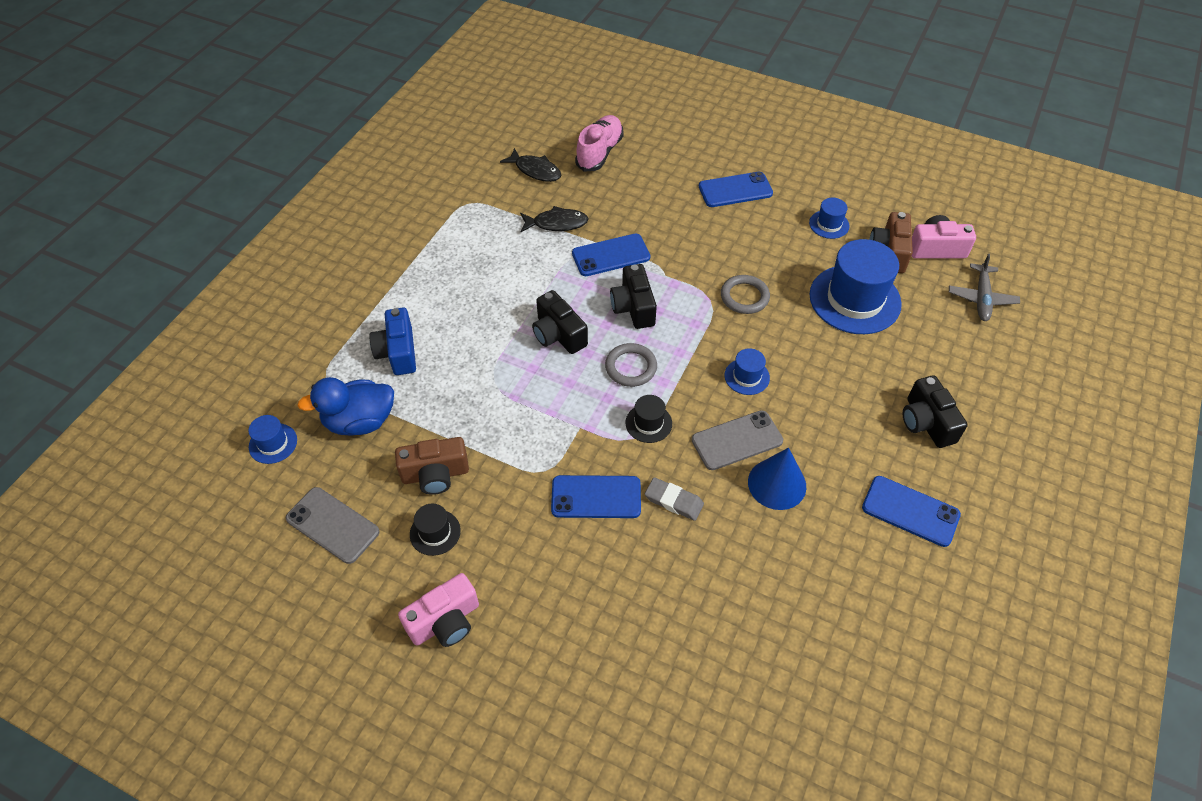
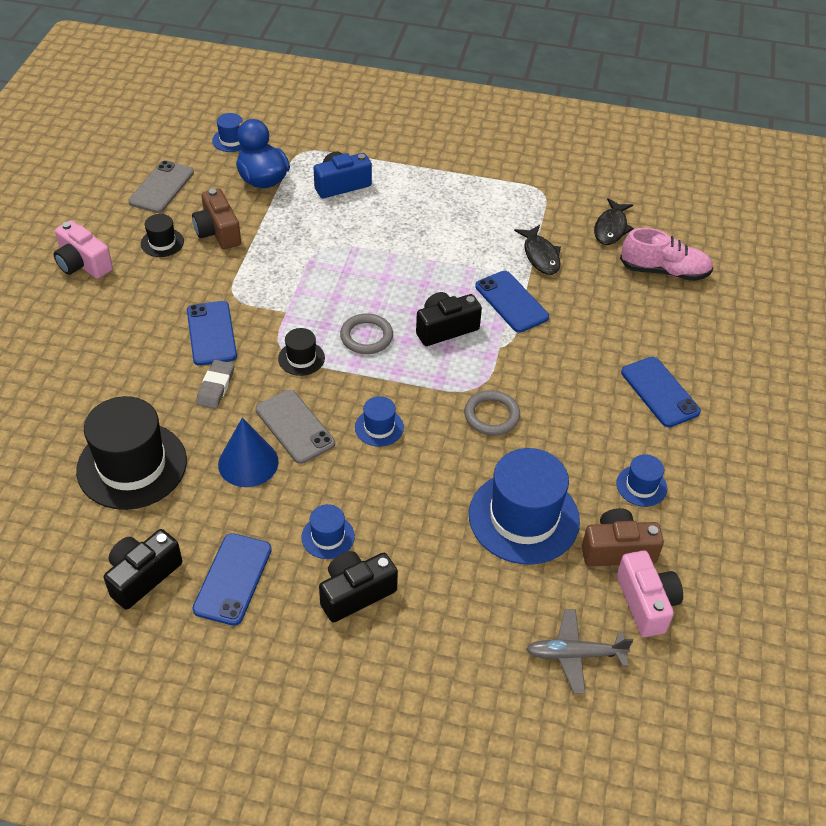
camera: 75 degrees right, 5 degrees down
(558, 334) = (392, 280): black camera -> black camera (142, 576)
(769, 586) = (132, 465): none -> black hat
(867, 433) = (328, 536): none -> blue hat

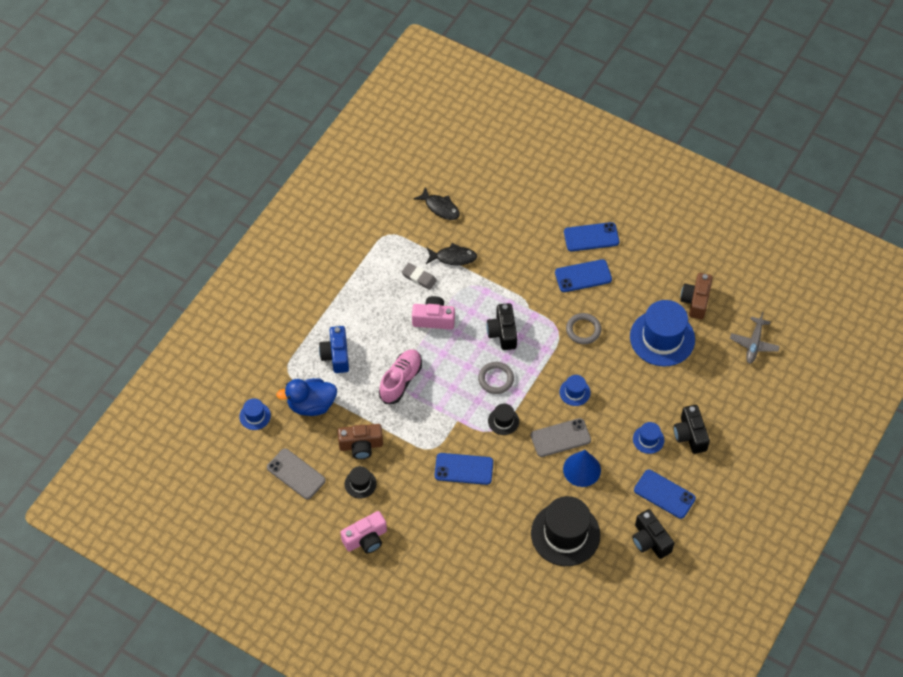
camera: 70 degrees left, 10 degrees up
(215, 387) = (513, 475): grey eraser -> grey eraser (419, 278)
(511, 302) = (491, 288): blue phone -> blue phone (583, 276)
(641, 486) = (656, 273): blue hat -> none
(646, 603) = (732, 300): pink camera -> pink camera (433, 319)
(664, 271) = (491, 194): pink shoe -> pink shoe (401, 381)

